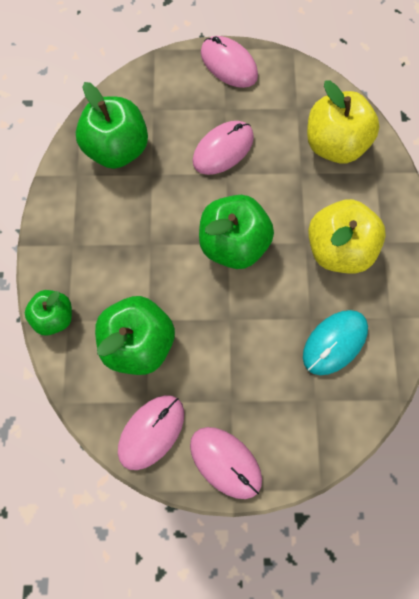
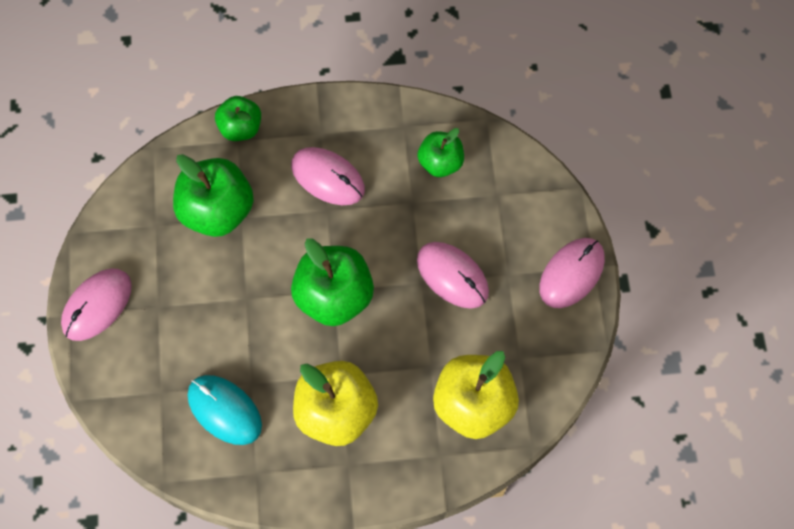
camera: 85 degrees right, 5 degrees down
(117, 149) = (440, 162): green apple -> green apple, size x0.60
(151, 432) = (126, 232): pink mouse -> pink mouse (327, 177)

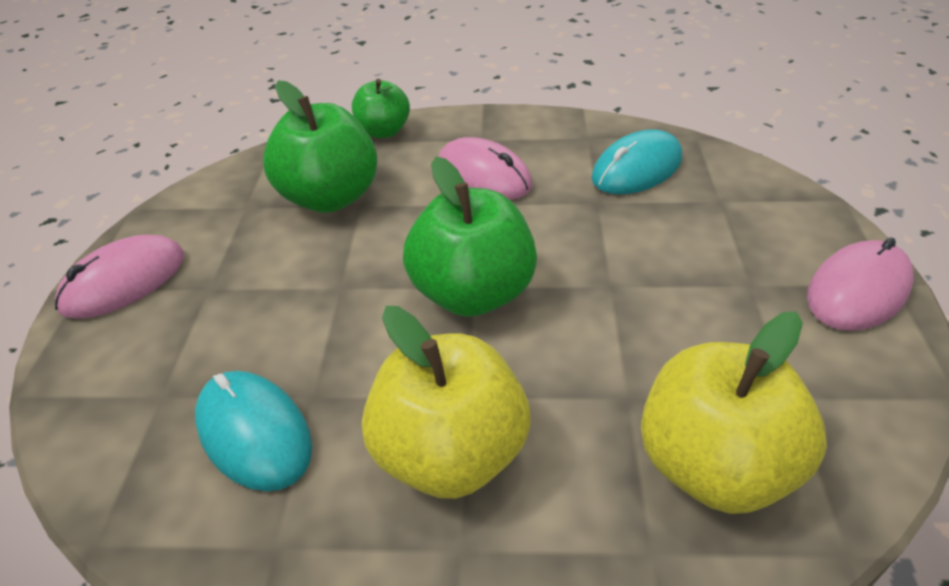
camera: 10 degrees right, 25 degrees down
(440, 162) = (637, 168): green apple -> turquoise mouse
(452, 276) = (660, 281): pink mouse -> none

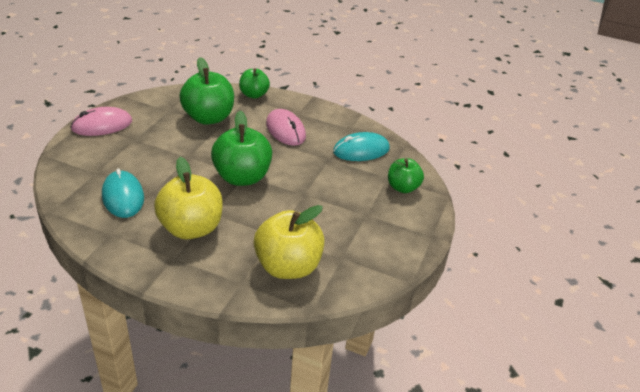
camera: 15 degrees right, 5 degrees down
(762, 211) = (403, 187): none -> green apple
(858, 290) = (412, 232): pink mouse -> none

